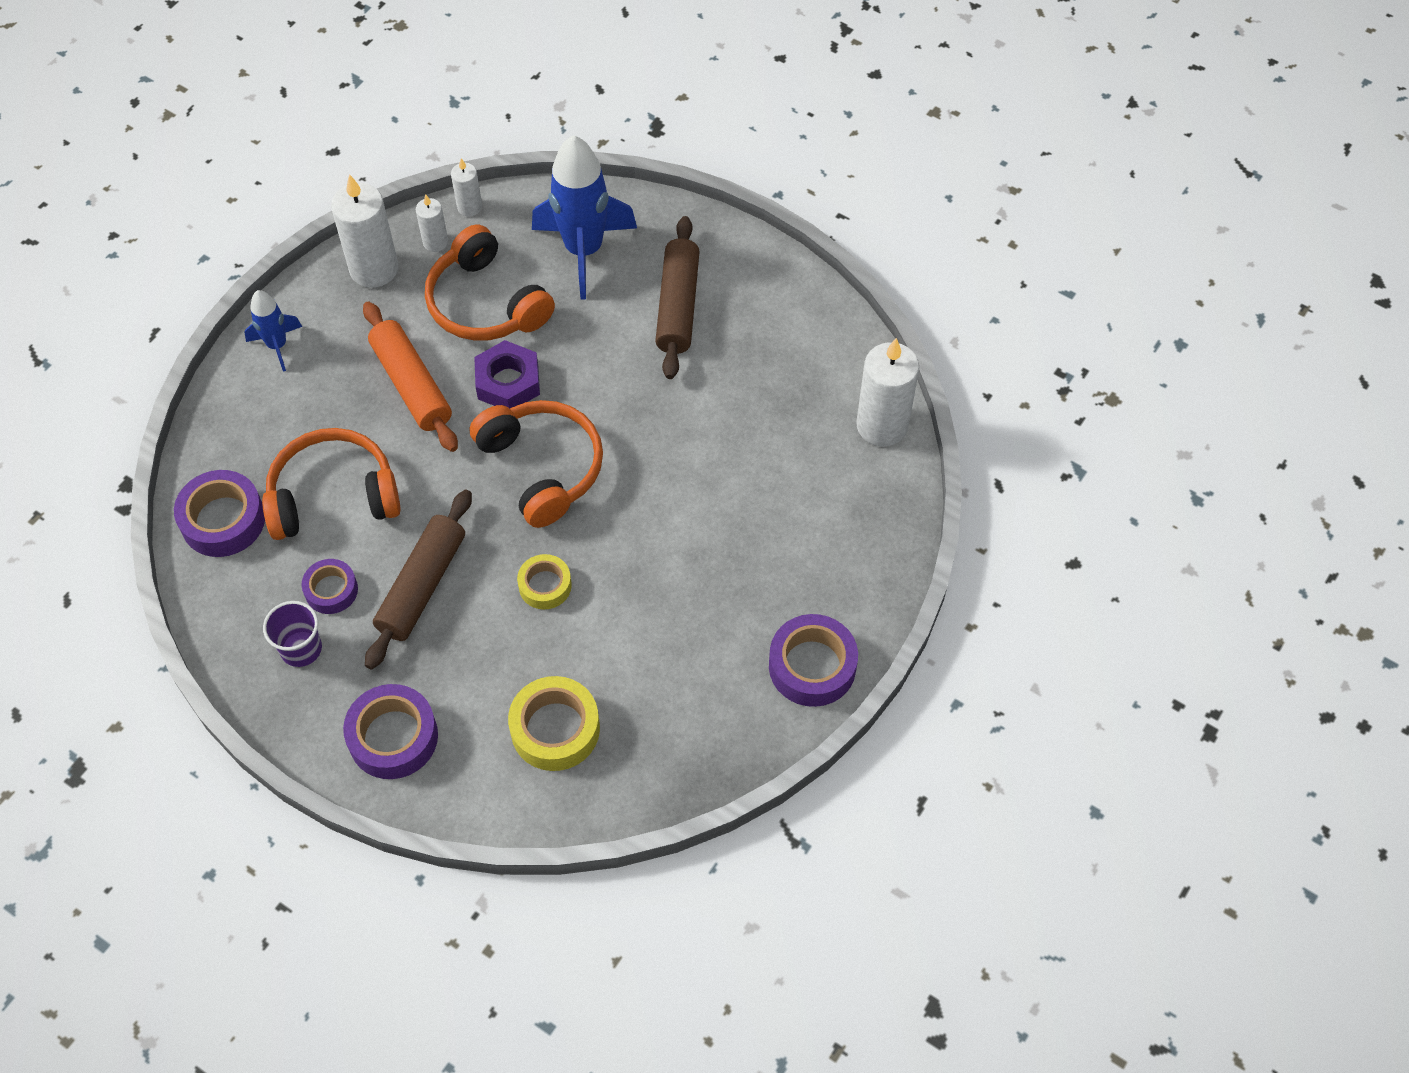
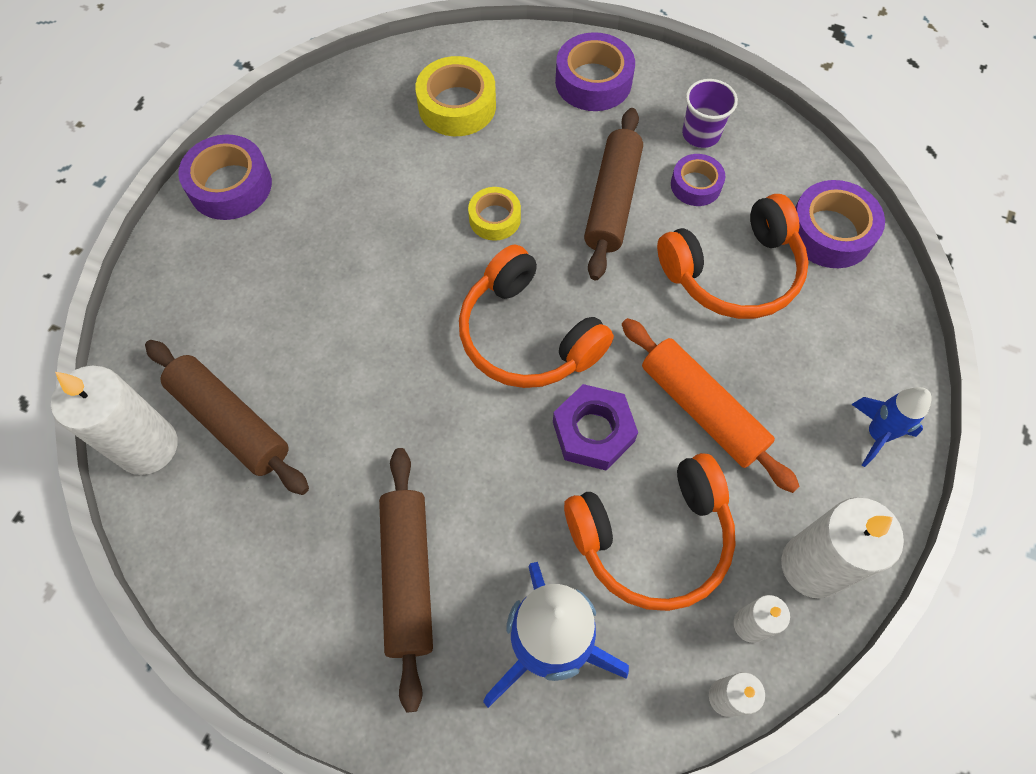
camera: 170 degrees right, 5 degrees up
(486, 303) = (652, 538): orange headphones -> orange headphones turned 120 degrees clockwise
(812, 434) = (231, 422): none -> brown rolling pin

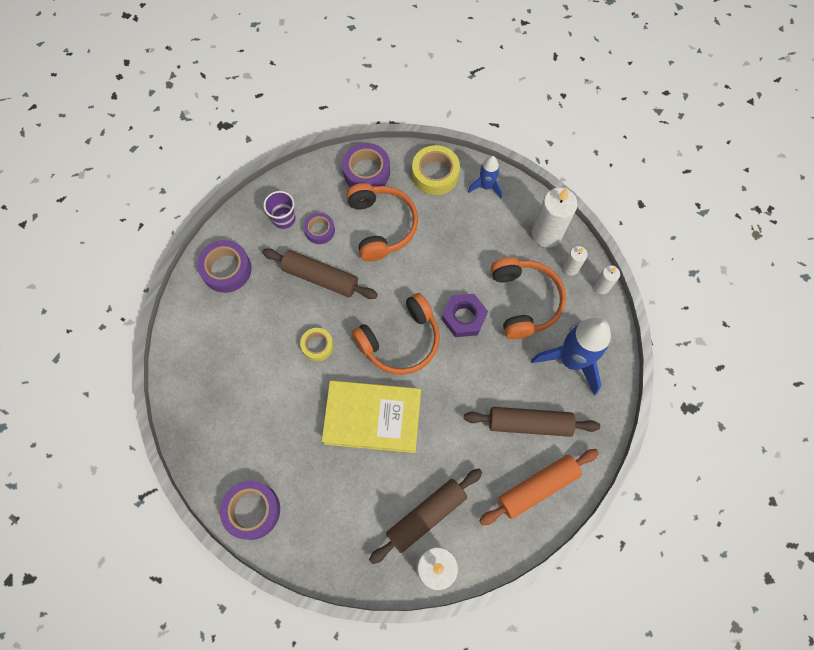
camera: 80 degrees left, 5 degrees up
(387, 316) = (372, 417): none -> yellow book
(457, 105) = (223, 355): yellow tape -> yellow tape (435, 174)
(702, 409) = (460, 262): orange rolling pin -> orange rolling pin (537, 487)

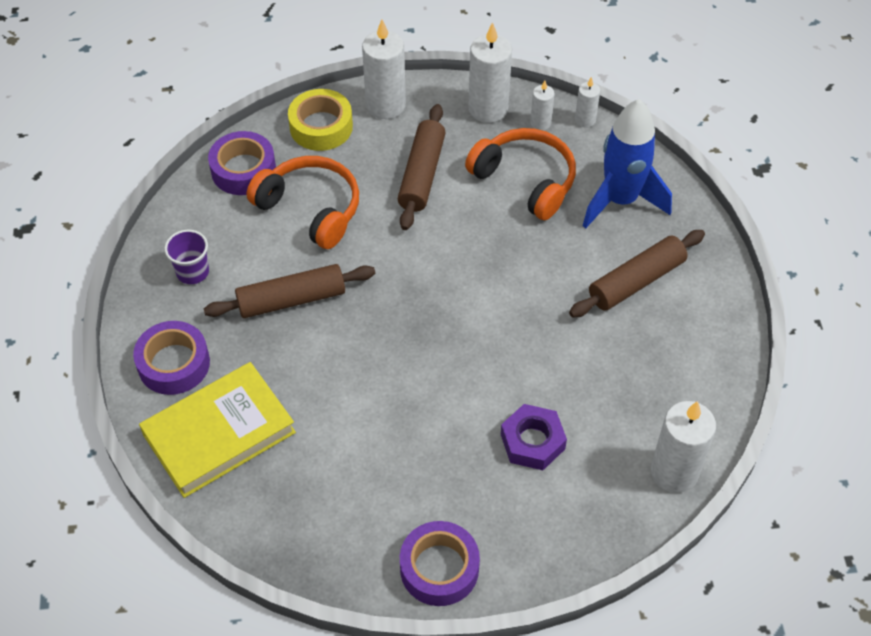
camera: 40 degrees left, 15 degrees down
(317, 346) = (353, 364): yellow tape -> none
(320, 230) = (245, 256): purple tape -> none
(372, 417) = (479, 387): yellow book -> yellow book (219, 433)
(400, 340) = (437, 298): orange headphones -> none
(426, 516) = (621, 433): brown rolling pin -> brown rolling pin (422, 174)
(464, 317) = (480, 234): purple nut -> purple nut (532, 441)
(486, 186) = (385, 105): blue rocket -> white candle
(537, 487) = (698, 329): orange rolling pin -> none

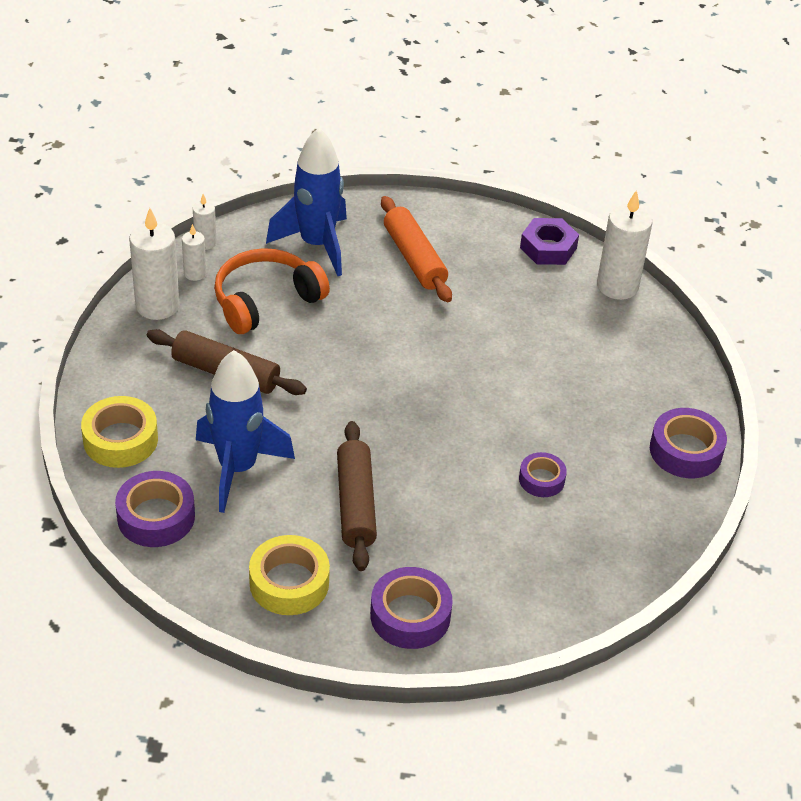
camera: 80 degrees left, 10 degrees down
(192, 272) = (289, 583): purple cup -> yellow tape
(219, 433) = (508, 588): yellow book -> none
(310, 209) = (237, 468): orange headphones -> blue rocket
(361, 440) = (541, 479): none -> purple tape
(385, 105) = (114, 382): white candle -> none
(532, 441) = (569, 363): purple nut -> purple nut (548, 248)
(636, 281) = (414, 258): brown rolling pin -> orange rolling pin

